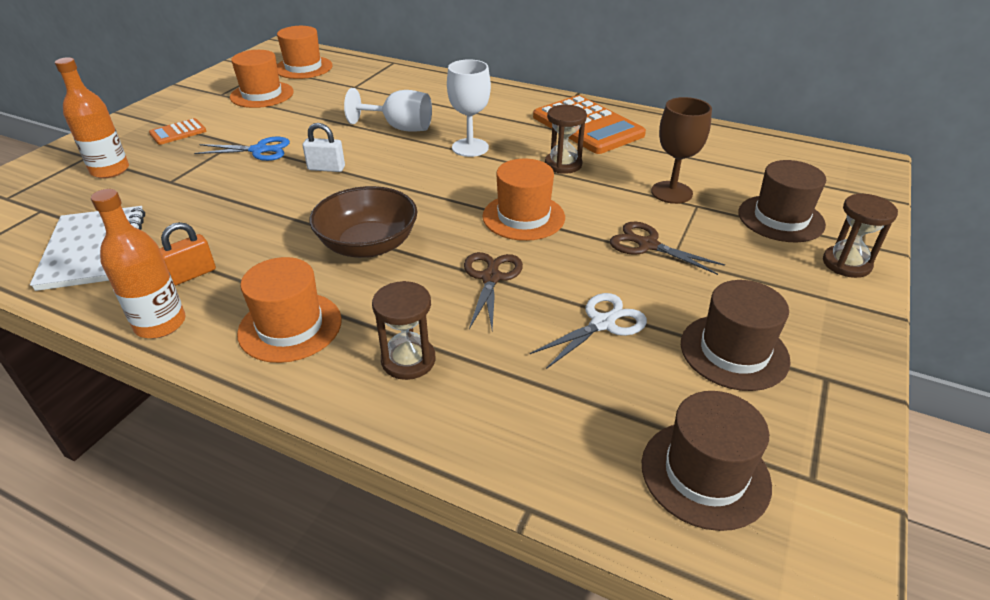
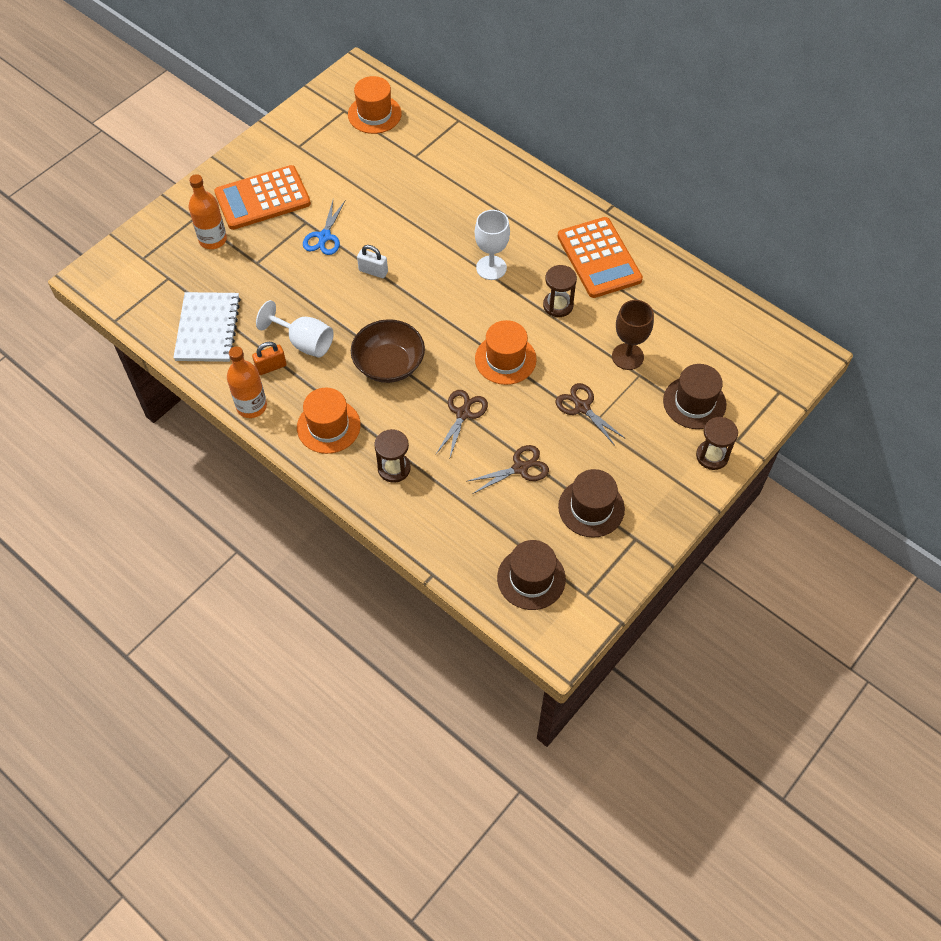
camera: 15 degrees right, 20 degrees up
(178, 132) = (262, 198): orange calculator -> orange calculator, size x2.15
(259, 150) = (324, 237): blue scissors -> blue scissors turned 90 degrees clockwise
(262, 94) = (333, 154): orange hat -> none
(399, 128) = (441, 228): white goblet -> white goblet (304, 342)
(602, 323) = (520, 468): white scissors -> brown scissors

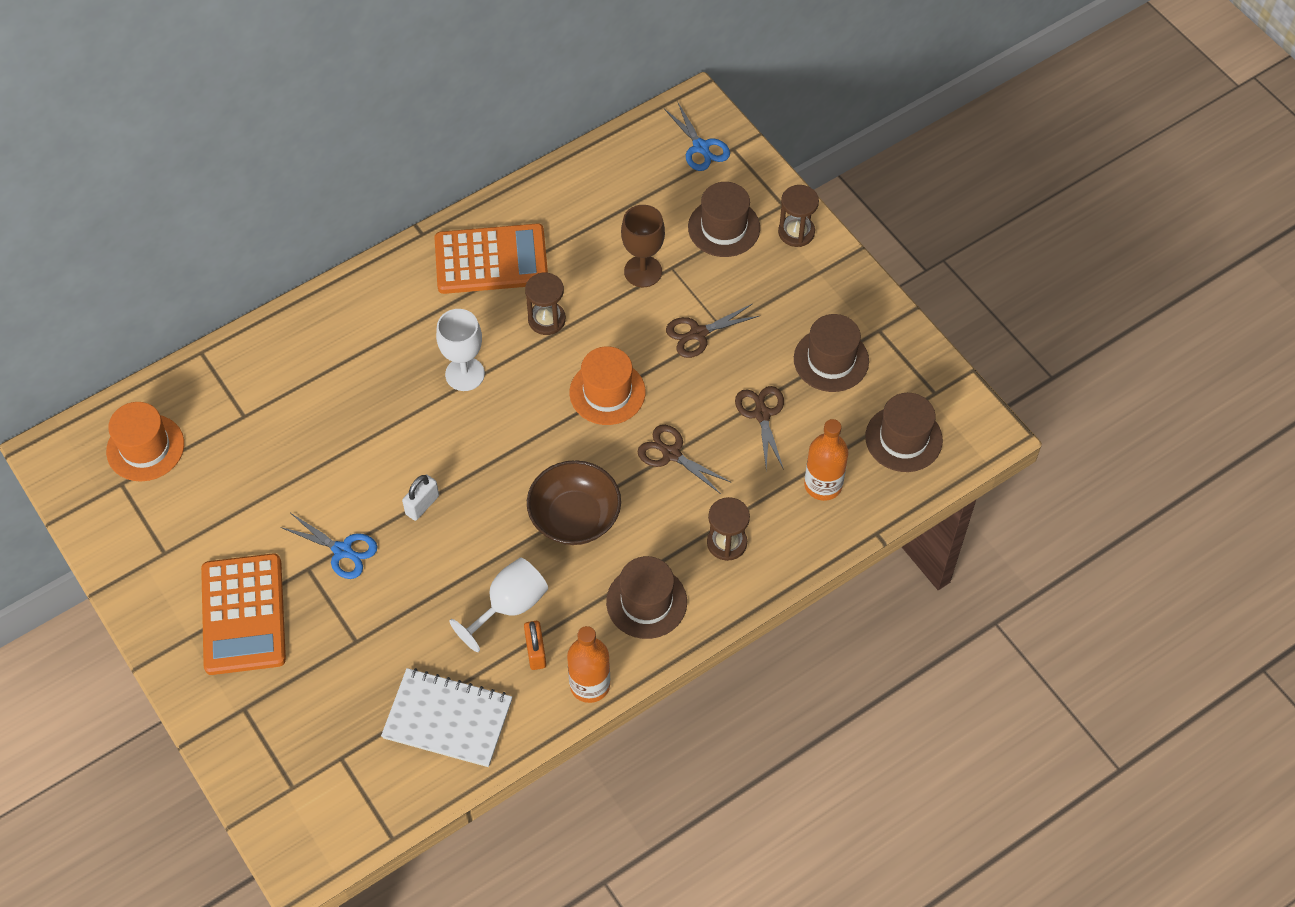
camera: 75 degrees left, 0 degrees up
(213, 239) = (294, 690): orange bottle -> orange bottle (823, 485)
(328, 426) = (646, 602): orange hat -> brown hat
(770, 368) = (701, 147): none -> blue scissors

